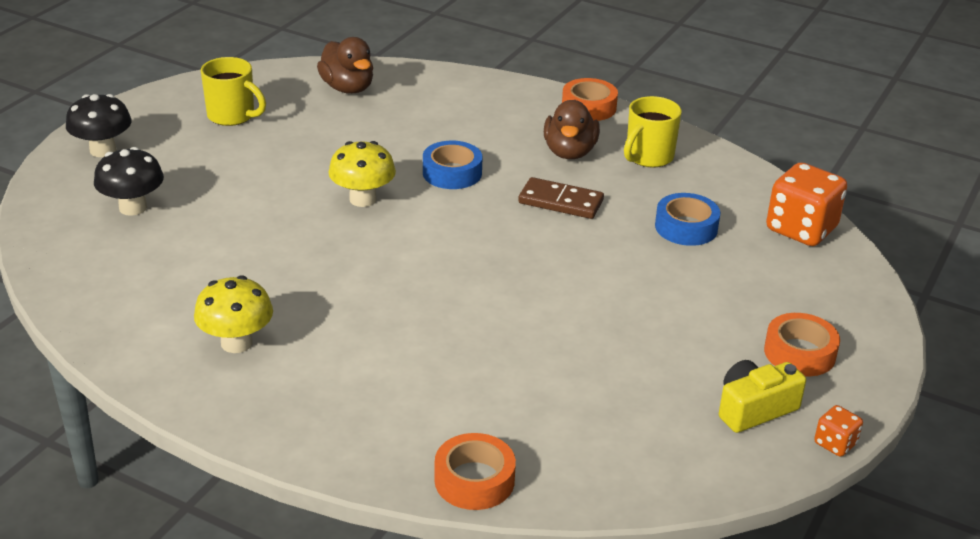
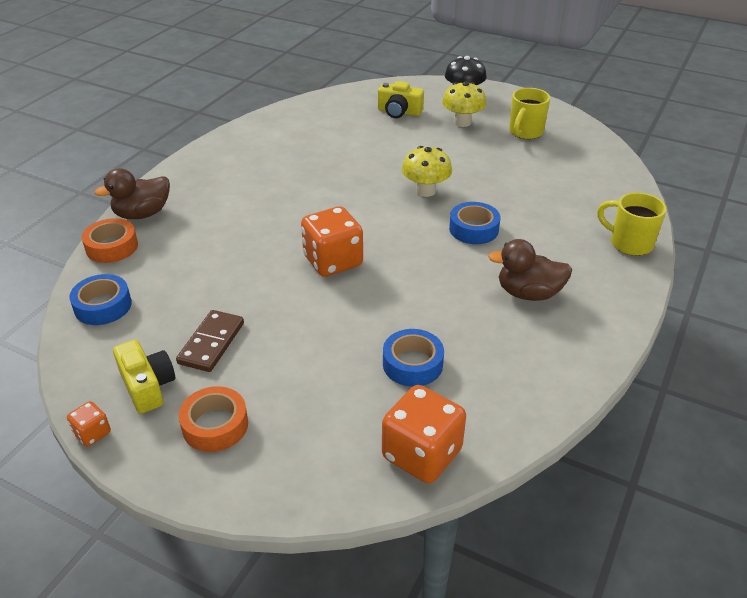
camera: 90 degrees right, 5 degrees up
(133, 207) = (399, 112): black mushroom -> yellow camera
(236, 343) = (259, 157): yellow mushroom -> yellow mushroom (462, 122)
(348, 88) = (591, 175): brown duck -> brown duck (142, 214)
(513, 274) = (333, 261): none -> orange dice
(560, 202) = (441, 286): brown domino -> brown domino (211, 343)
(589, 107) = (622, 308): orange tape -> none
(614, 469) = (103, 306): none -> blue tape
(648, 157) = (536, 345): yellow mug -> yellow mug (629, 243)

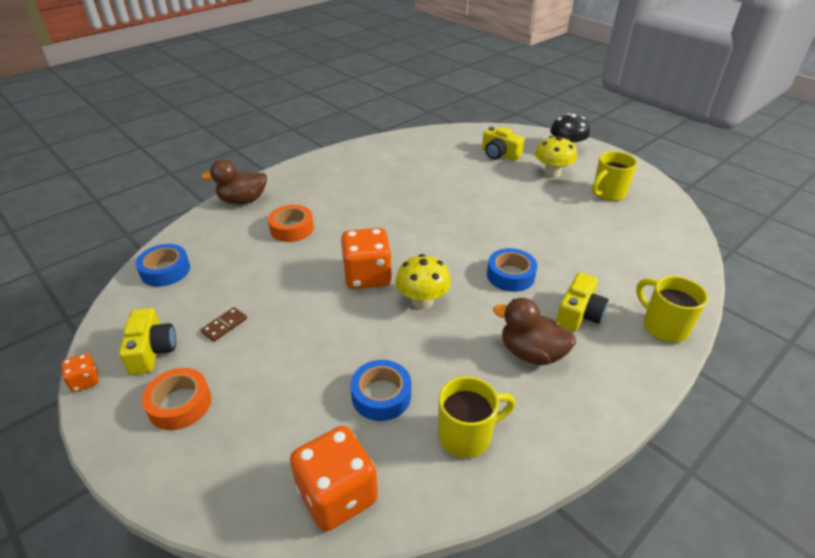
camera: 20 degrees right, 0 degrees up
(112, 247) = (203, 223): orange tape -> orange tape (292, 228)
(211, 343) = (224, 325): brown domino -> brown domino, size x0.62
(425, 191) = (485, 229): yellow mushroom -> yellow mushroom (422, 301)
(508, 375) = (467, 435): none -> yellow mug
(553, 249) = (578, 314): none -> yellow camera

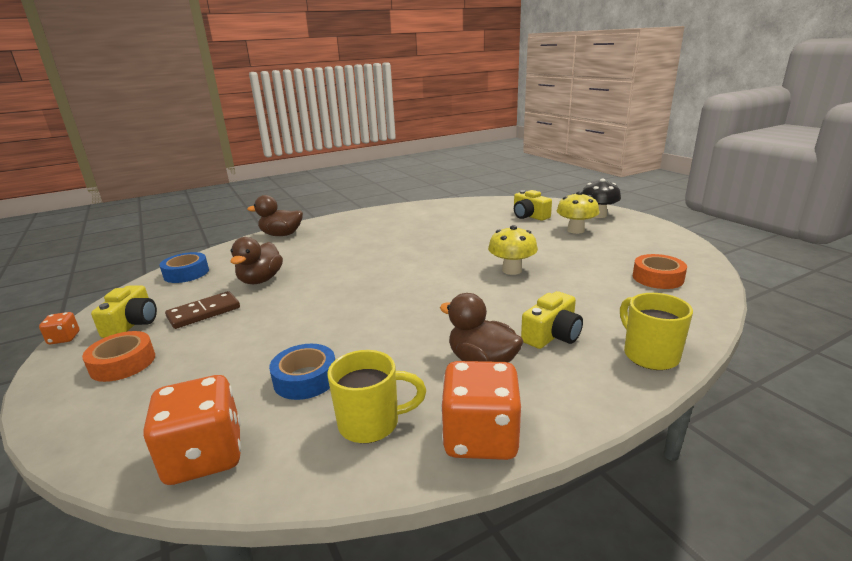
camera: 15 degrees right, 15 degrees down
(224, 325) = (204, 312): brown domino -> brown domino, size x1.62
(260, 273) = (260, 280): none -> brown duck
(292, 228) = (309, 254): orange tape -> orange tape (657, 278)
(367, 276) = (352, 289): orange dice -> orange dice (480, 437)
(422, 301) = (393, 311): yellow mushroom -> yellow mushroom (512, 270)
(510, 275) = (493, 299): blue tape -> none
(607, 193) = (628, 247): yellow mug -> none

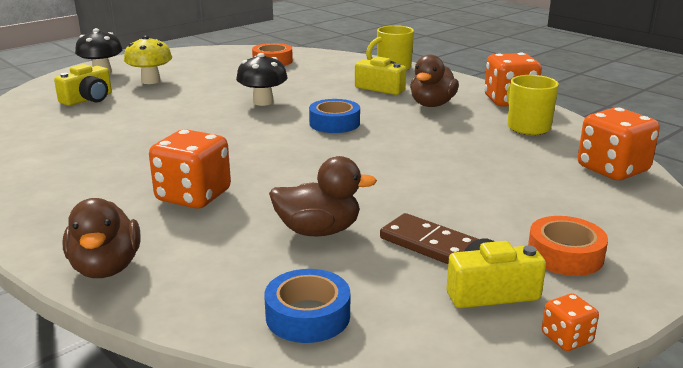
camera: 105 degrees left, 0 degrees up
(305, 379) = (502, 156): blue tape -> blue tape (334, 123)
(340, 249) = (193, 196): none -> orange dice
(512, 270) = (263, 102): yellow mushroom -> black mushroom

